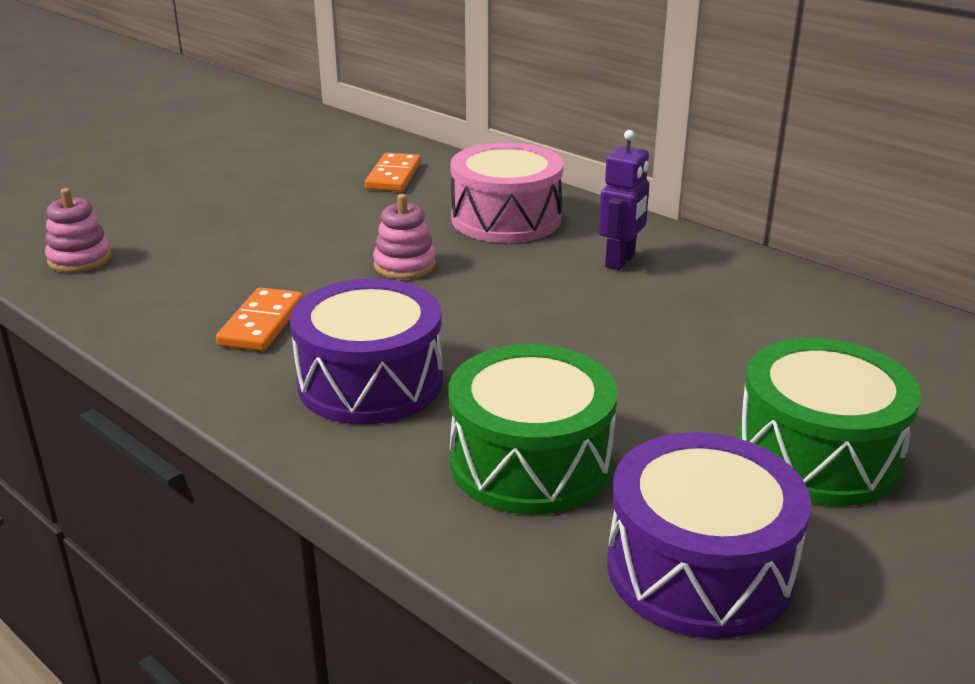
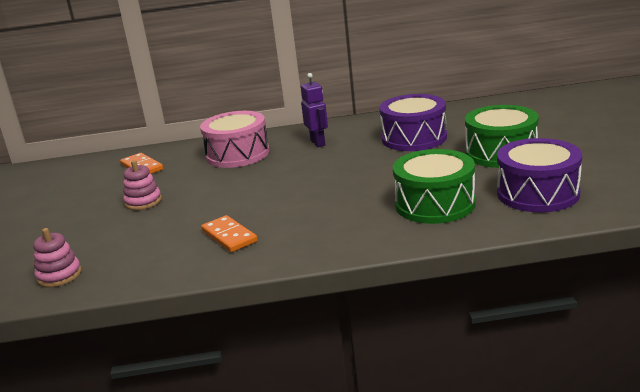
camera: 45 degrees left, 5 degrees down
(370, 382) = (326, 222): purple drum -> purple drum (414, 138)
(405, 265) = (237, 188): pink stacking toy -> pink stacking toy (143, 202)

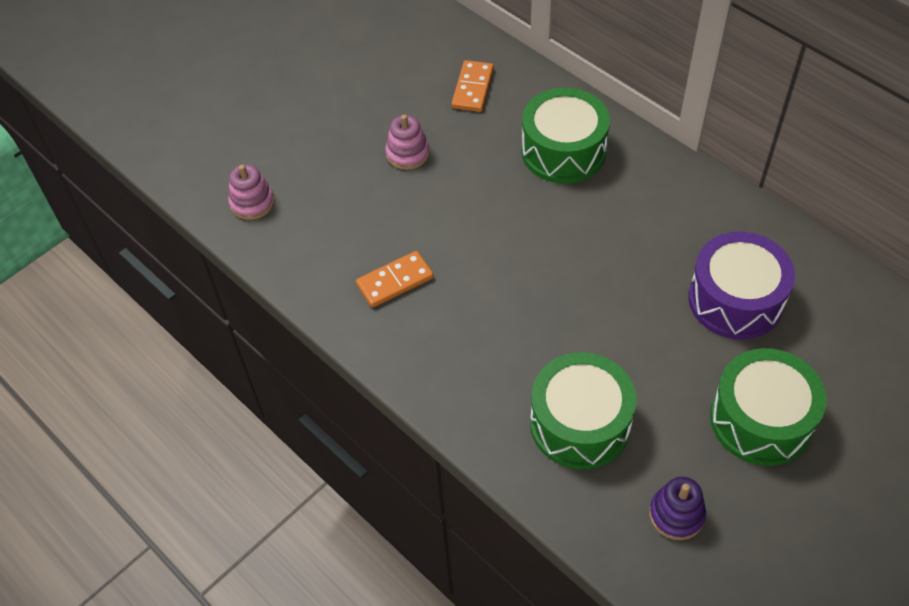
camera: 50 degrees right, 30 degrees up
(229, 236) = (395, 281): orange domino -> orange domino turned 45 degrees clockwise
(237, 154) = (563, 151): pink drum -> green drum
(318, 143) = (649, 208): purple robot -> none
(537, 193) = (676, 514): purple drum -> purple stacking toy

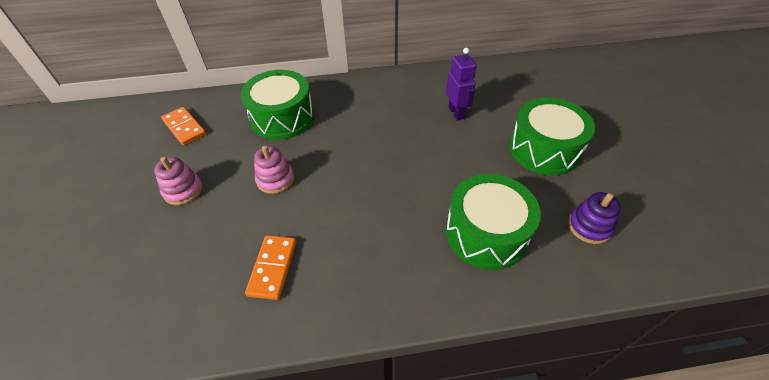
camera: 55 degrees left, 5 degrees down
(252, 202) = (82, 324): pink stacking toy -> pink stacking toy (275, 179)
(735, 300) = (456, 113): purple drum -> purple robot

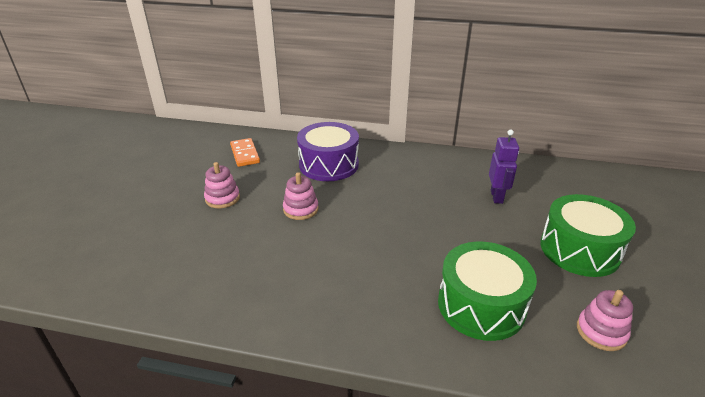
camera: 20 degrees right, 15 degrees down
(273, 268) = (267, 275): orange domino -> none
(282, 117) = (328, 164): green drum -> purple drum
(589, 226) = (601, 332): purple stacking toy -> pink stacking toy

